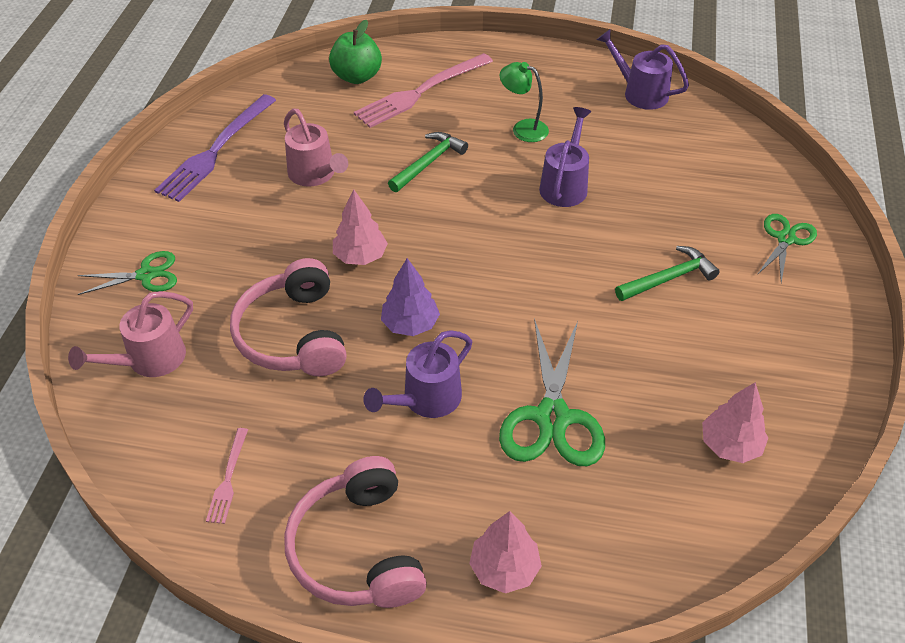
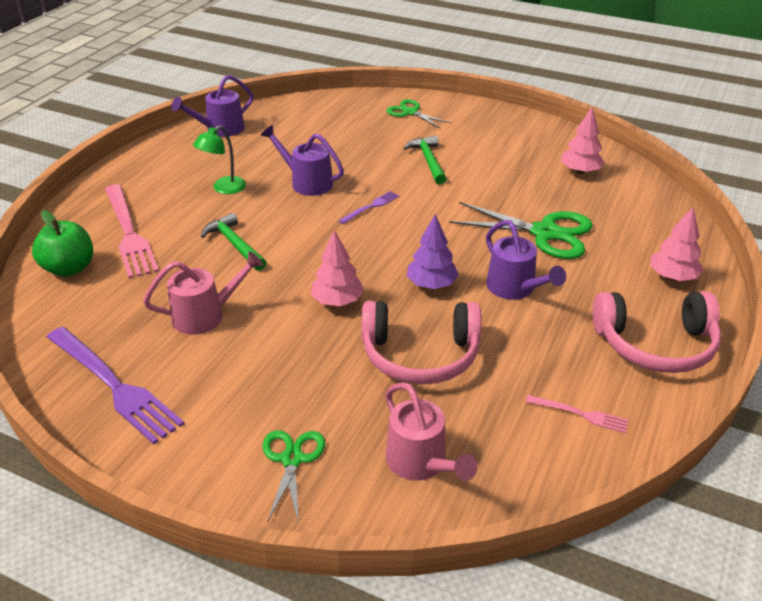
camera: 75 degrees left, 10 degrees down
(539, 247) = (371, 207): none -> purple fork

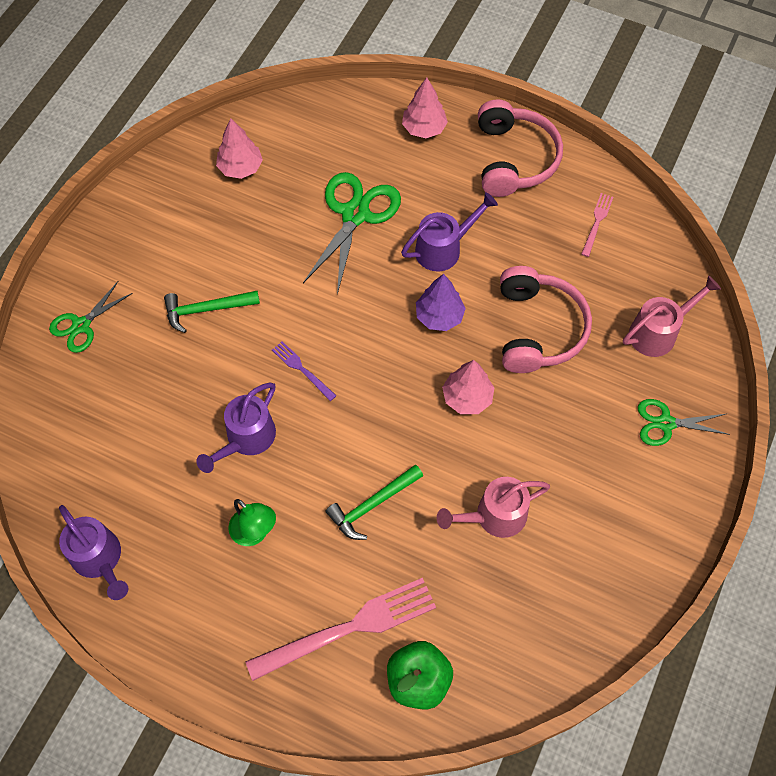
camera: 90 degrees left, 25 degrees up
(114, 386) = (598, 583): purple fork -> none
(206, 315) = (493, 516): pink watering can -> pink watering can turned 90 degrees counterclockwise

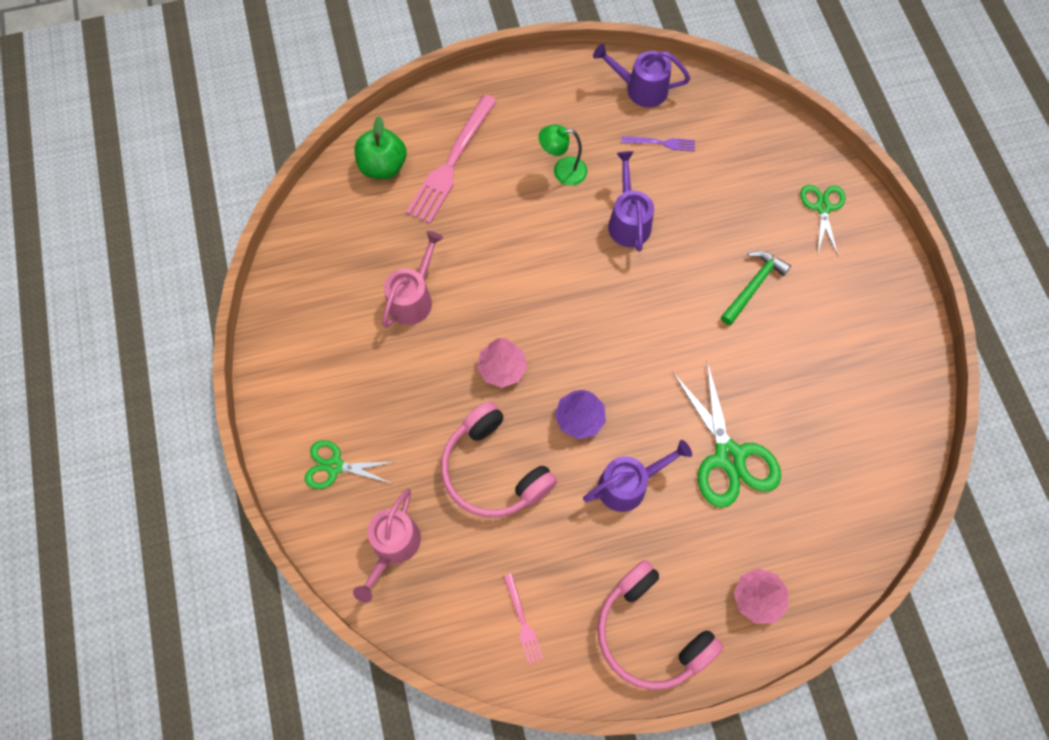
camera: 140 degrees right, 5 degrees up
(240, 168) = (862, 423): pink tree -> none
(302, 369) = (640, 296): purple fork -> purple fork (661, 143)
(372, 505) = (503, 243): green hammer -> none
(444, 248) = (629, 484): purple watering can -> purple watering can turned 135 degrees counterclockwise
(665, 423) = (334, 466): green scissors -> green scissors turned 135 degrees counterclockwise

